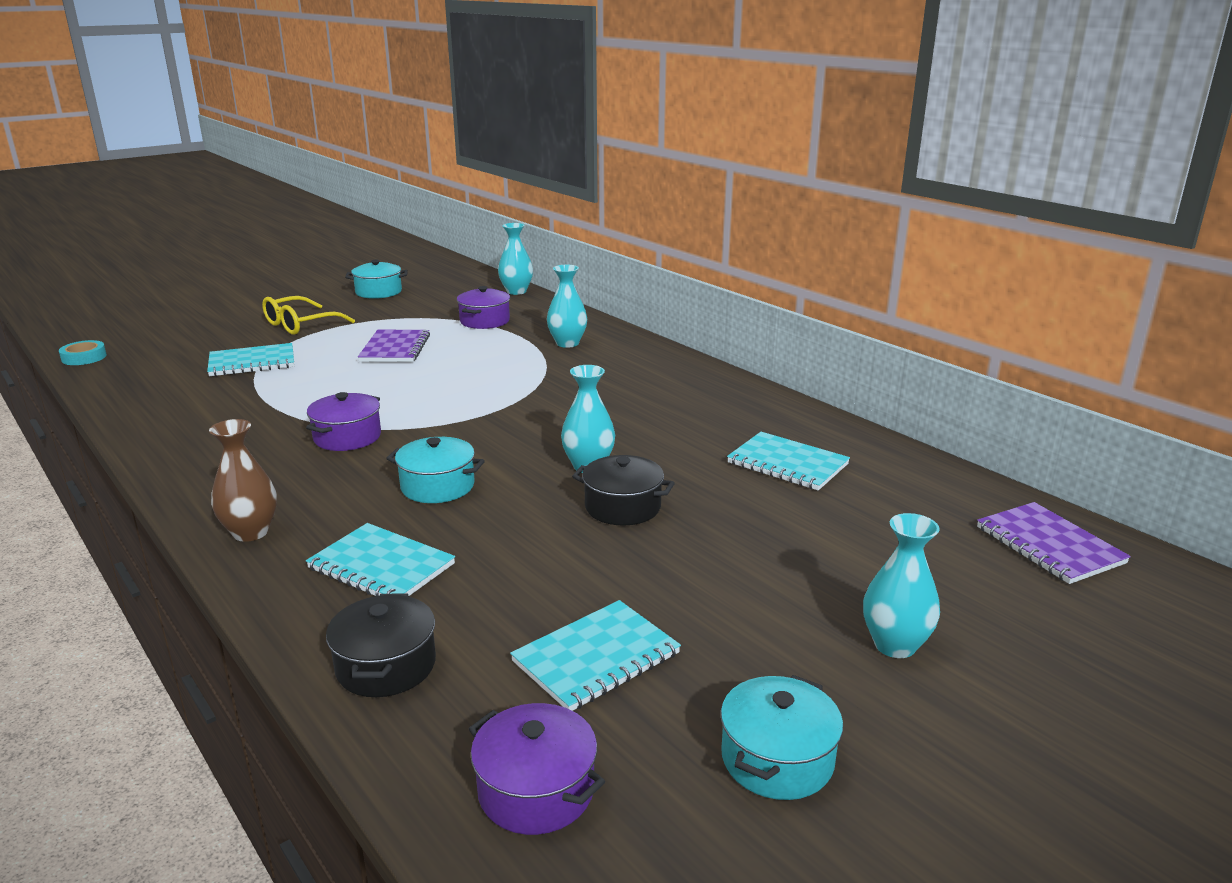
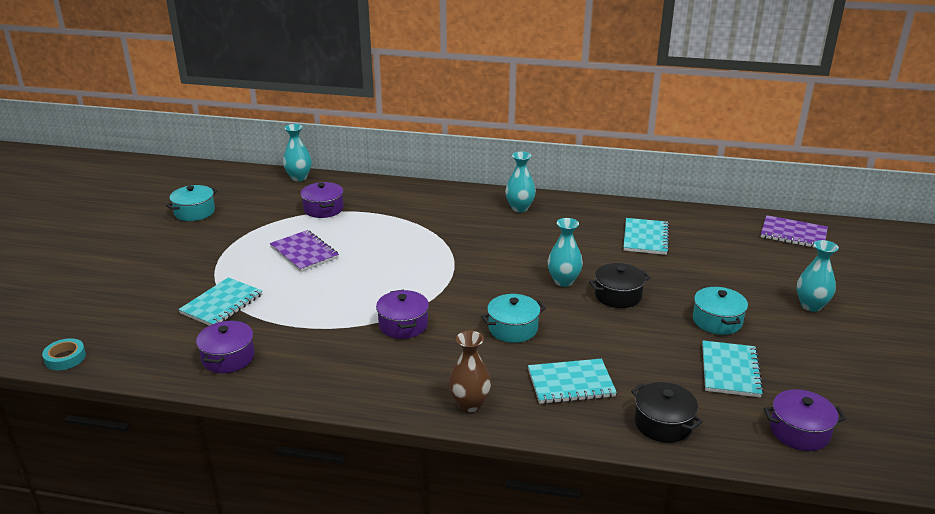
camera: 40 degrees left, 5 degrees up
(170, 402) = (228, 358): none -> purple pot
(300, 325) = (192, 261): yellow glasses -> none
(567, 343) = (408, 206): turquoise vase -> turquoise vase (519, 208)
(777, 759) = (845, 371): turquoise pot -> turquoise pot (717, 321)
(787, 464) = (645, 238): turquoise notebook -> turquoise notebook turned 75 degrees counterclockwise

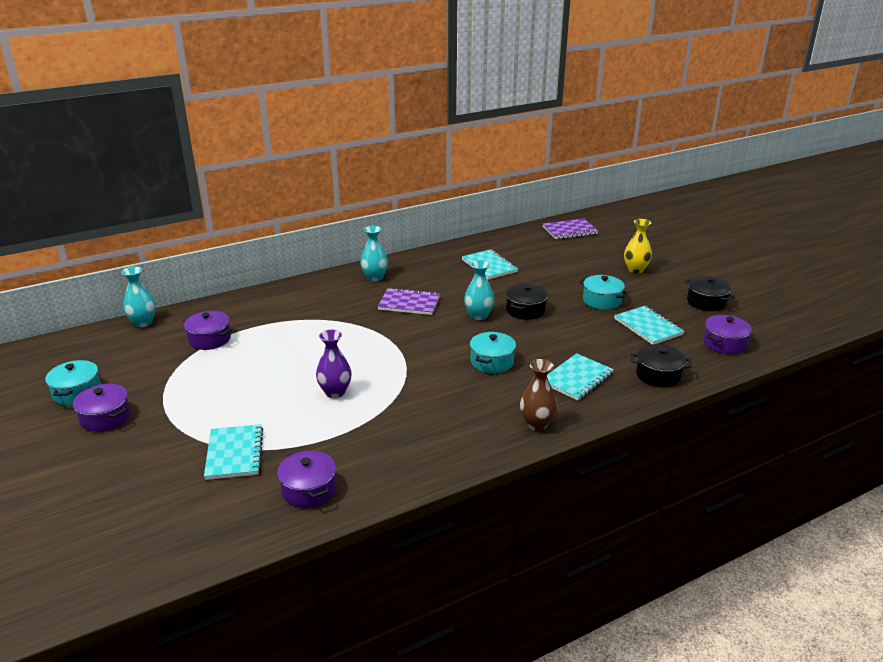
camera: 40 degrees left, 0 degrees up
(65, 358) = (144, 575): turquoise tape -> none
(304, 252) = (247, 380): purple notebook -> purple notebook (409, 303)
(350, 292) = (335, 392): none -> purple vase
(403, 325) = (413, 396): purple pot -> purple pot (105, 418)
(811, 305) = (635, 270): turquoise vase -> yellow vase
(849, 377) = (706, 302): none -> black pot

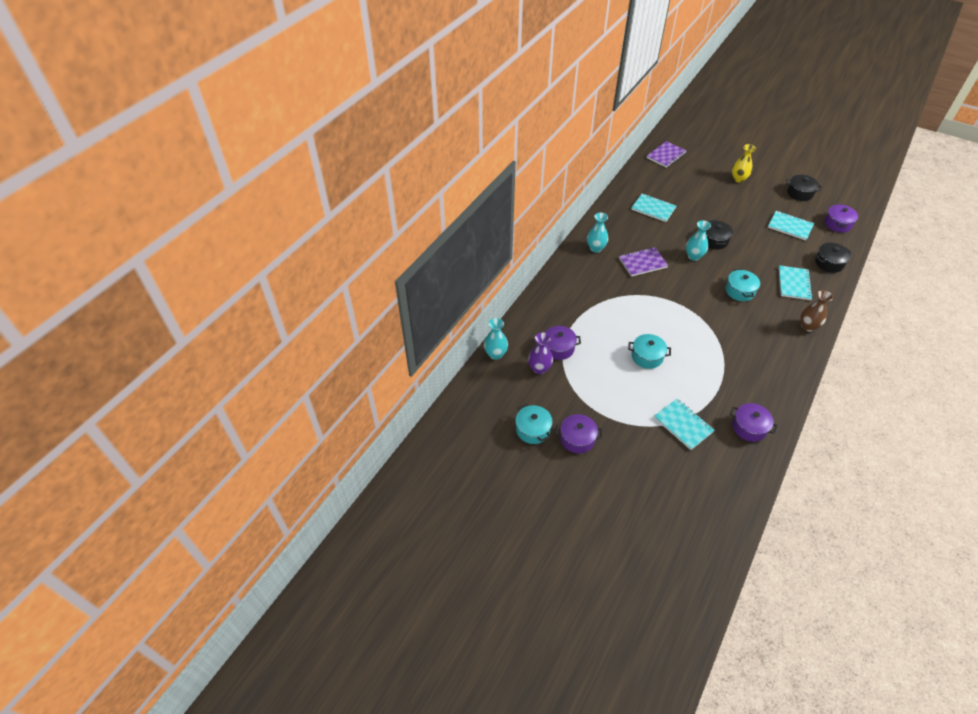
camera: 30 degrees left, 20 degrees up
(335, 392) = (683, 354): purple vase -> purple vase (539, 368)
(602, 301) = (746, 214): turquoise pot -> turquoise pot (647, 357)

